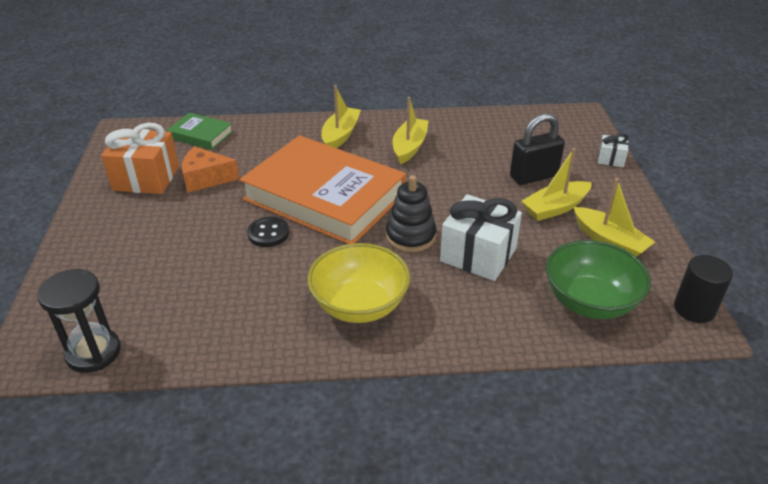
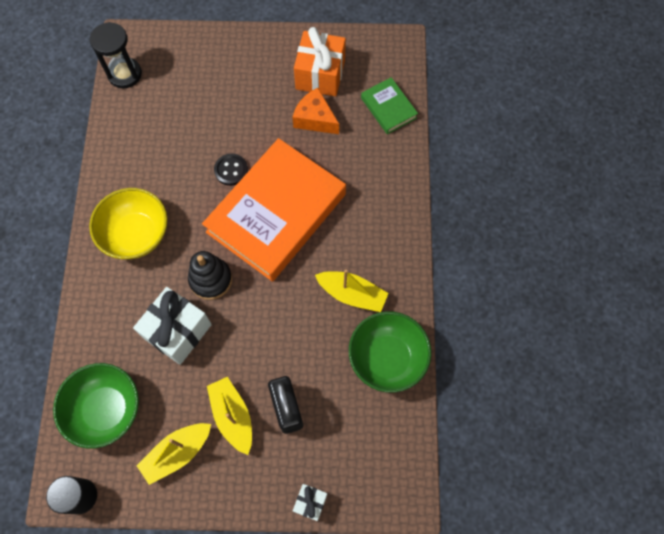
camera: 95 degrees right, 30 degrees up
(201, 135) = (388, 108): green book -> green book turned 60 degrees counterclockwise
(206, 178) = (315, 119): orange cheese -> orange cheese turned 60 degrees counterclockwise
(340, 135) = (379, 230): yellow boat -> none
(466, 127) = (387, 358): none -> green bowl

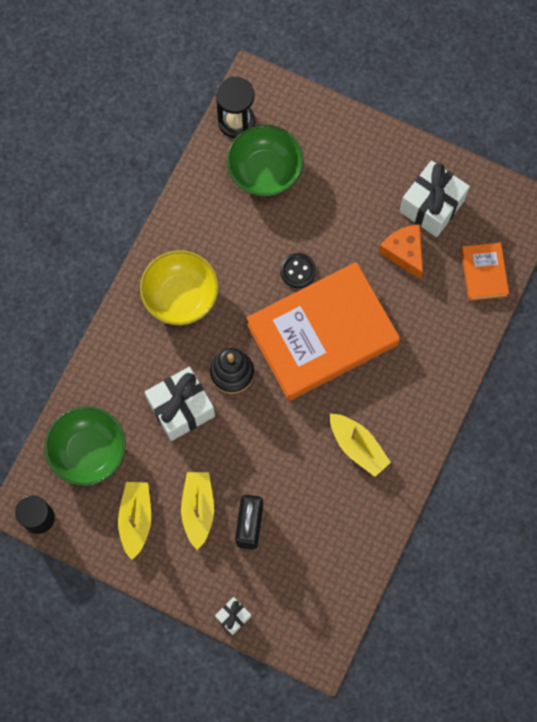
camera: 25 degrees right, 5 degrees up
(177, 453) = (136, 519): yellow boat -> yellow boat turned 105 degrees clockwise
(320, 74) = (431, 206): orange gift -> white gift
(387, 358) = (362, 522): green bowl -> green bowl (265, 172)
(388, 108) = (483, 273): green book -> orange book

